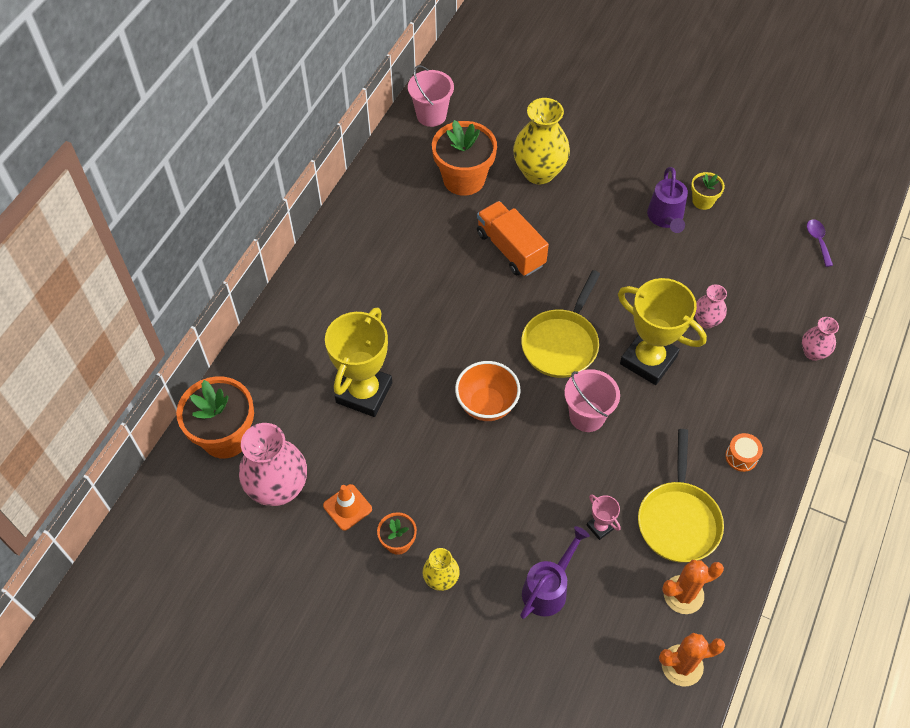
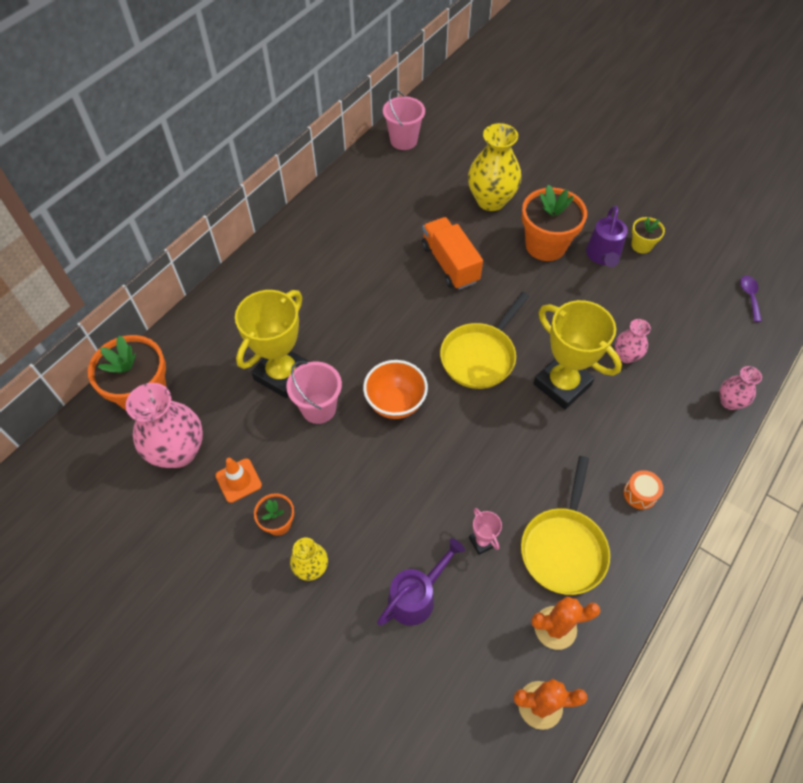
camera: 10 degrees right, 0 degrees up
(464, 179) = (420, 197): orange flower pot -> orange flower pot (545, 245)
(587, 416) = (491, 429): pink bucket -> pink bucket (318, 408)

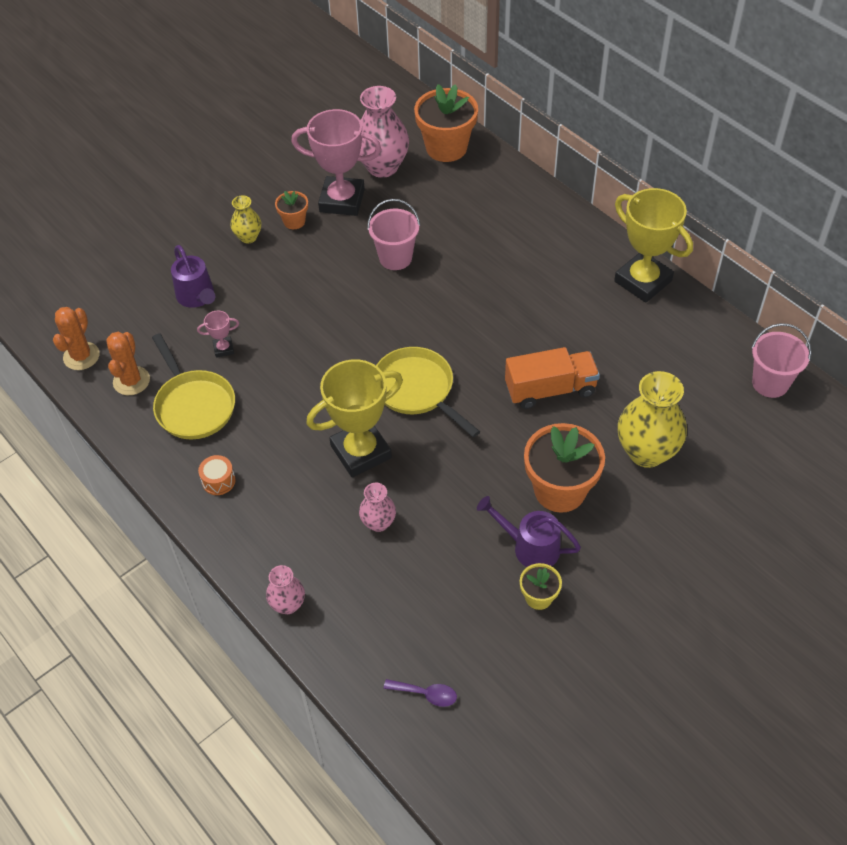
camera: 105 degrees right, 5 degrees down
(238, 480) = (342, 200): orange traffic cone -> pink trophy
(282, 374) = (441, 237): yellow trophy -> yellow trophy (643, 281)
(395, 403) = (382, 313): orange bowl -> none
(563, 548) = (193, 405): yellow pan -> yellow pan turned 150 degrees counterclockwise

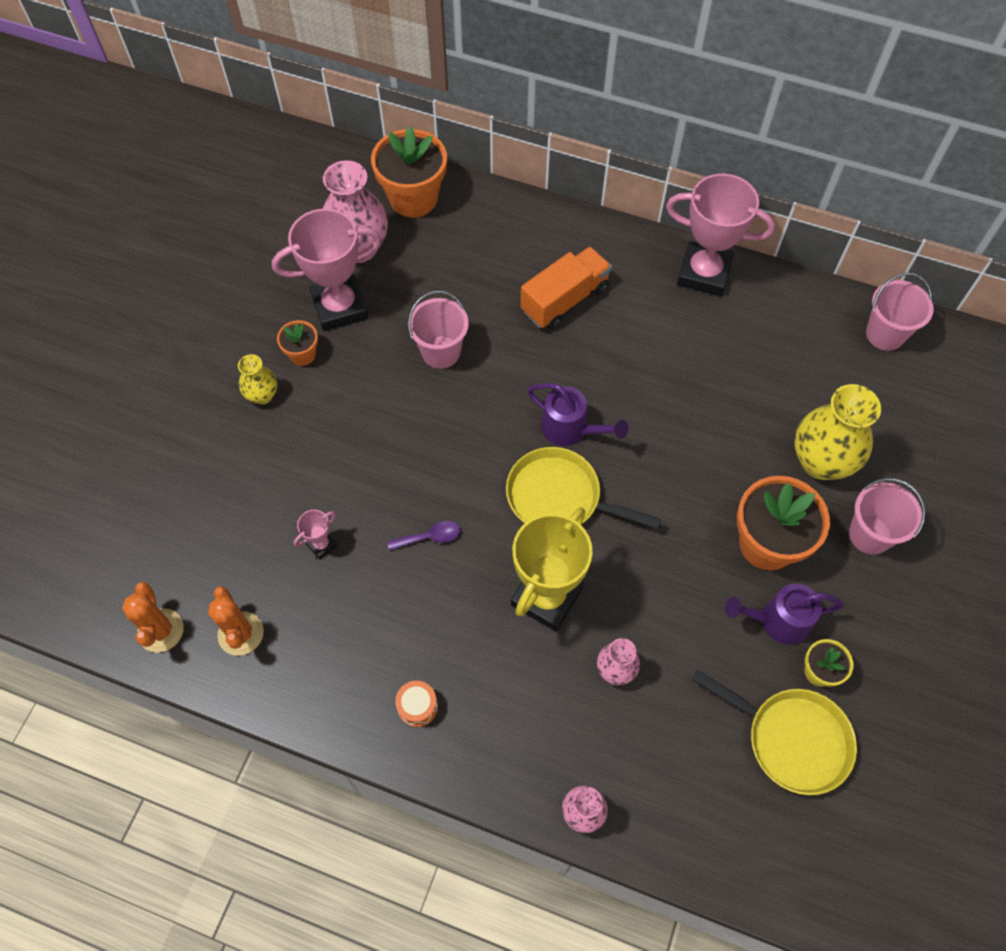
camera: 30 degrees left, 10 degrees up
(193, 405) = (331, 629): yellow pan -> yellow pan (791, 739)
(197, 297) = (251, 495): purple watering can -> purple watering can (571, 429)
(426, 694) = (780, 837): purple spoon -> purple spoon (430, 537)
(550, 389) = (690, 435): orange truck -> orange truck (564, 299)
(643, 281) = (704, 273): yellow trophy -> pink trophy
(651, 521) = (870, 535): none -> pink bucket

